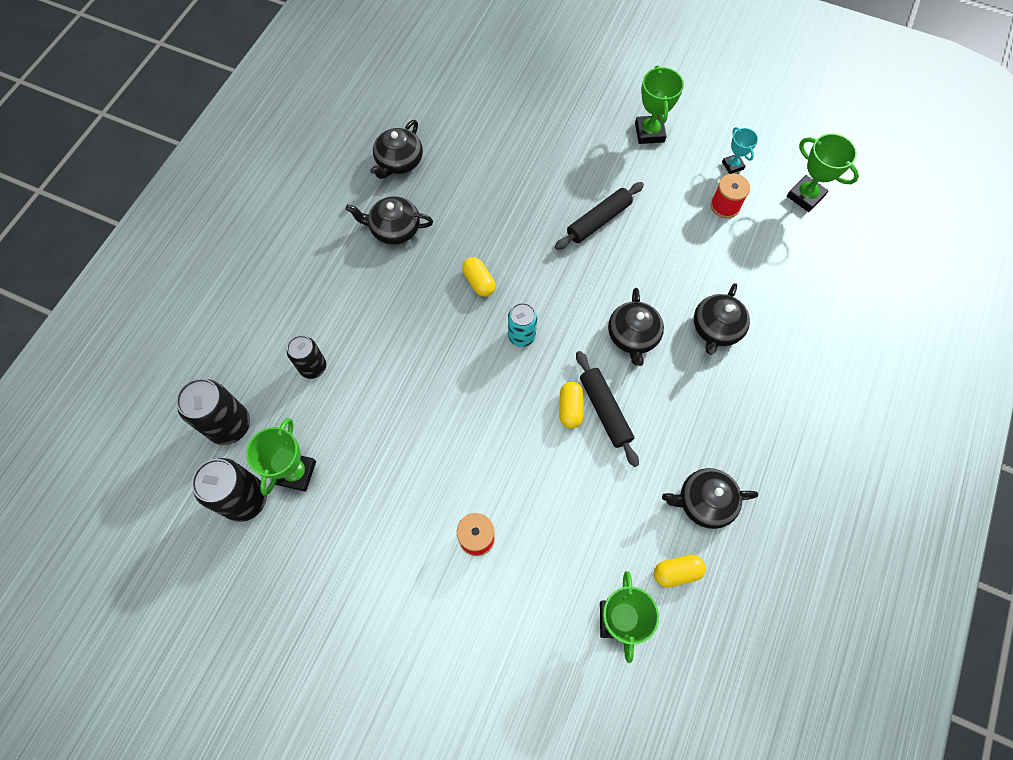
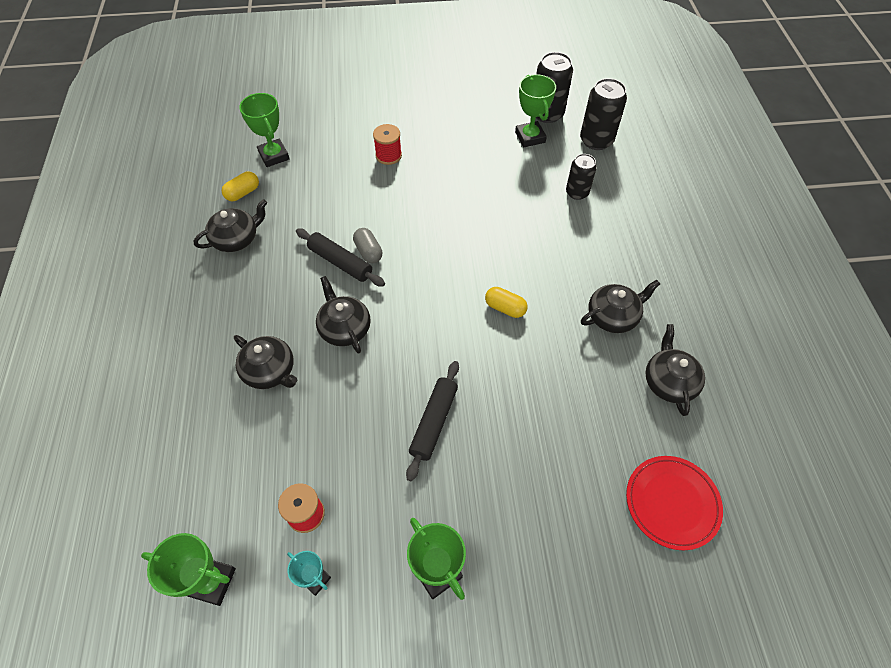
camera: 150 degrees right, 10 degrees down
(469, 96) = (672, 503): none -> red plate
(521, 336) = (439, 284): turquoise can -> none
(570, 408) = (368, 252): yellow capsule -> grey capsule
(716, 328) = (270, 371): black teapot -> black teapot turned 135 degrees clockwise

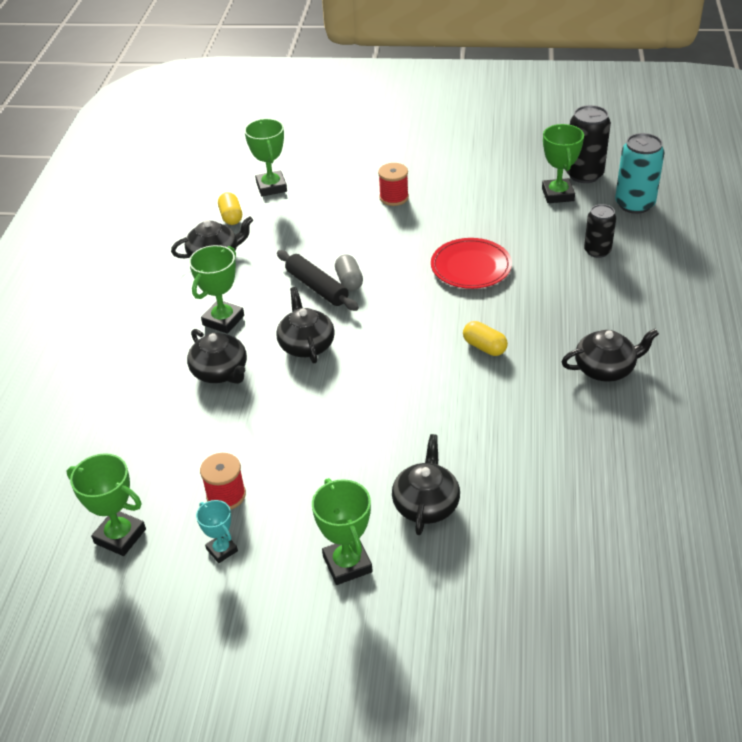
camera: 15 degrees right, 15 degrees down
(243, 193) = (231, 217): yellow capsule -> yellow capsule turned 75 degrees counterclockwise
(260, 311) = (223, 320): none -> green trophy
(434, 422) = (379, 437): black rolling pin -> none
(596, 140) = (634, 204): black can -> turquoise can
(669, 382) = (652, 435): black teapot -> black teapot (426, 504)
(672, 503) = (622, 544): red plate -> red plate (471, 267)

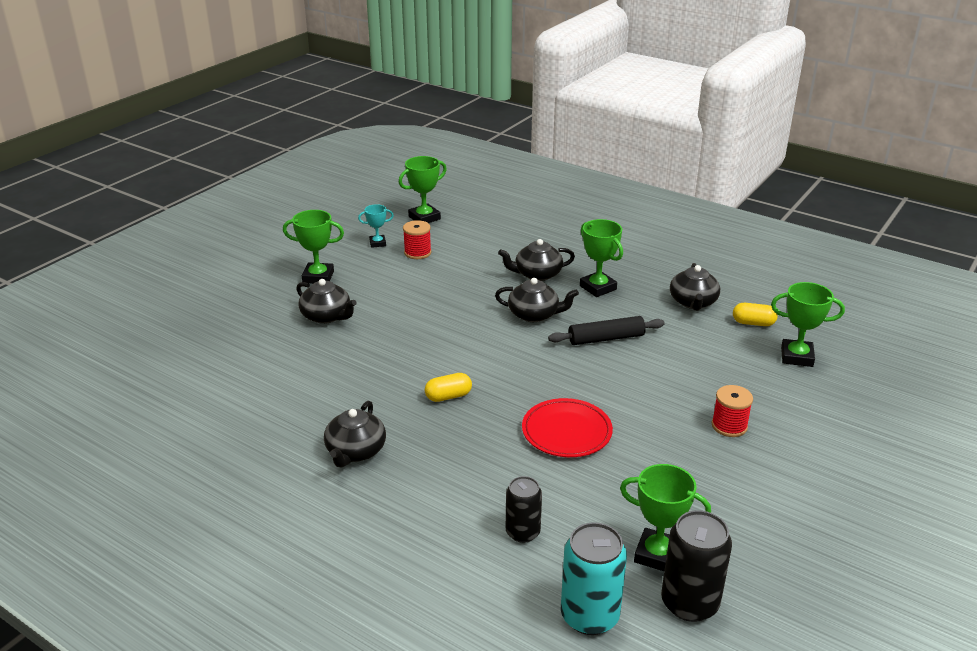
camera: 115 degrees right, 10 degrees down
(349, 281) = (601, 357): grey capsule -> none

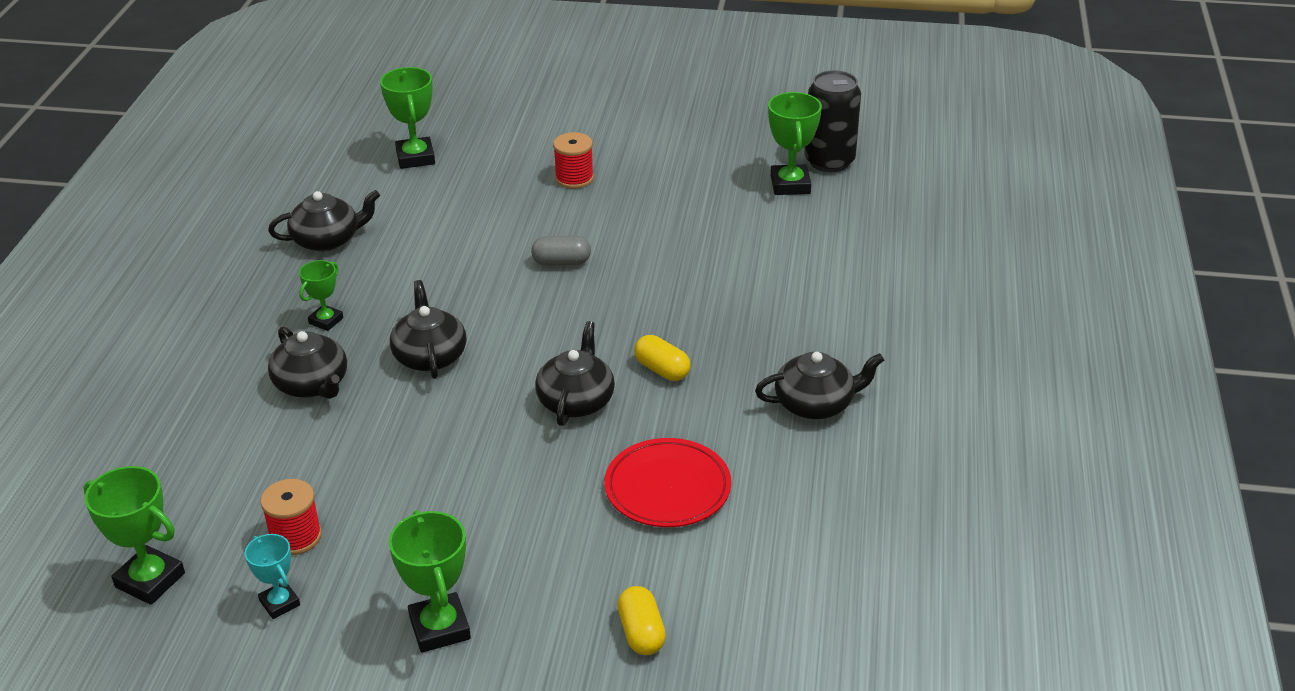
camera: 115 degrees left, 5 degrees up
(327, 316) = (554, 559): black teapot -> black teapot (576, 401)
(522, 532) = (830, 257): black can -> none
(566, 431) = (661, 270): red plate -> red plate (667, 488)
(589, 616) = (889, 202): turquoise can -> none
(598, 288) = (326, 321): green trophy -> green trophy, size x0.61
(606, 338) = (455, 285): black rolling pin -> none
(606, 388) = (561, 262): none -> grey capsule
(753, 323) = (356, 192): yellow capsule -> yellow capsule (641, 633)

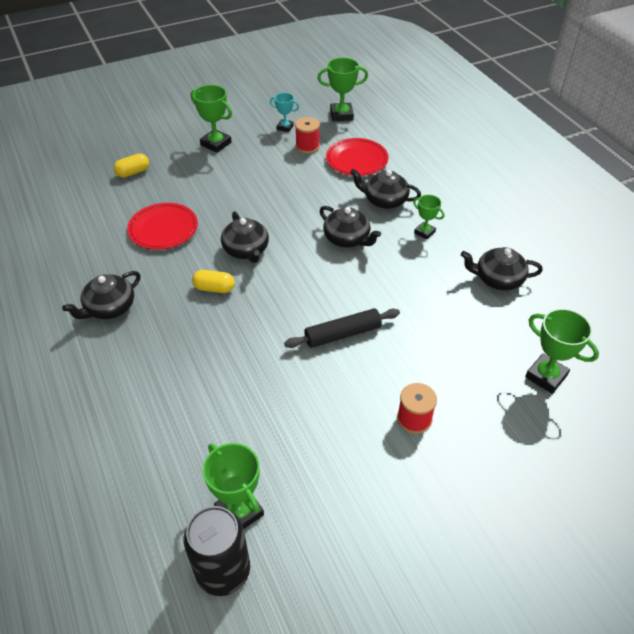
camera: 145 degrees right, 10 degrees up
(257, 469) = (356, 160): none -> red plate
(326, 321) = (424, 232): green trophy -> green trophy turned 45 degrees counterclockwise
(327, 240) = (498, 279): black teapot -> black teapot turned 60 degrees clockwise
(561, 262) = (342, 334): grey capsule -> black rolling pin
(641, 633) = (133, 172): yellow capsule -> yellow capsule turned 75 degrees counterclockwise

